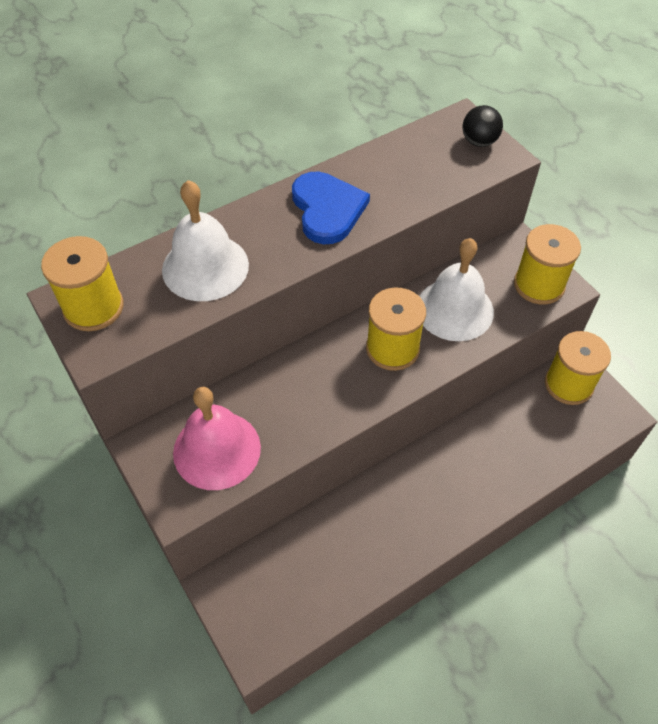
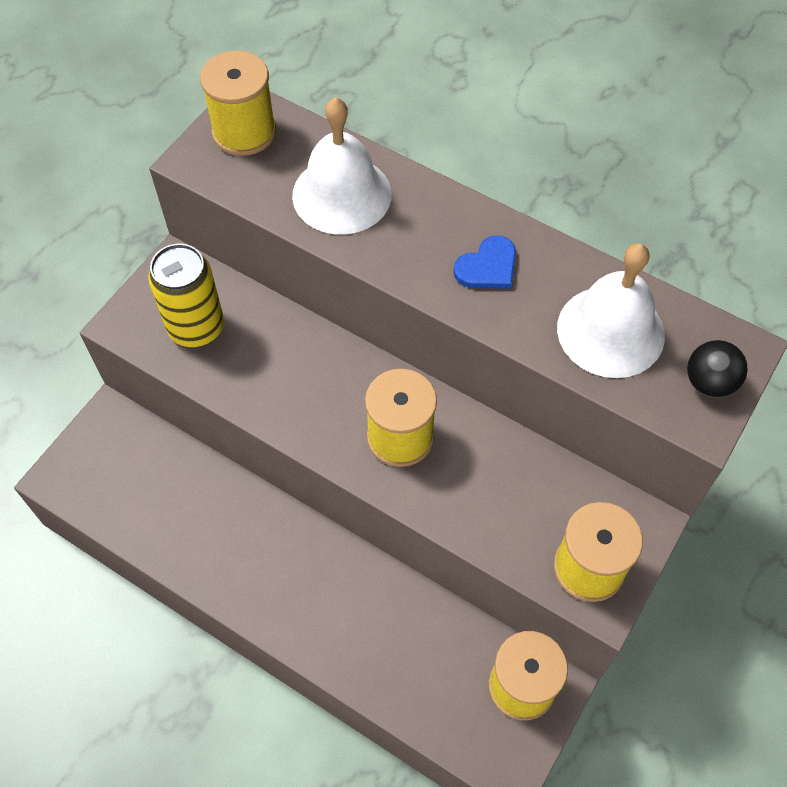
camera: 65 degrees right, 5 degrees up
(217, 450) = (196, 328): pink bell -> yellow can
(327, 209) = (488, 267): blue heart -> blue heart, size x0.61
(454, 309) = (493, 482): white bell -> white bell (610, 331)

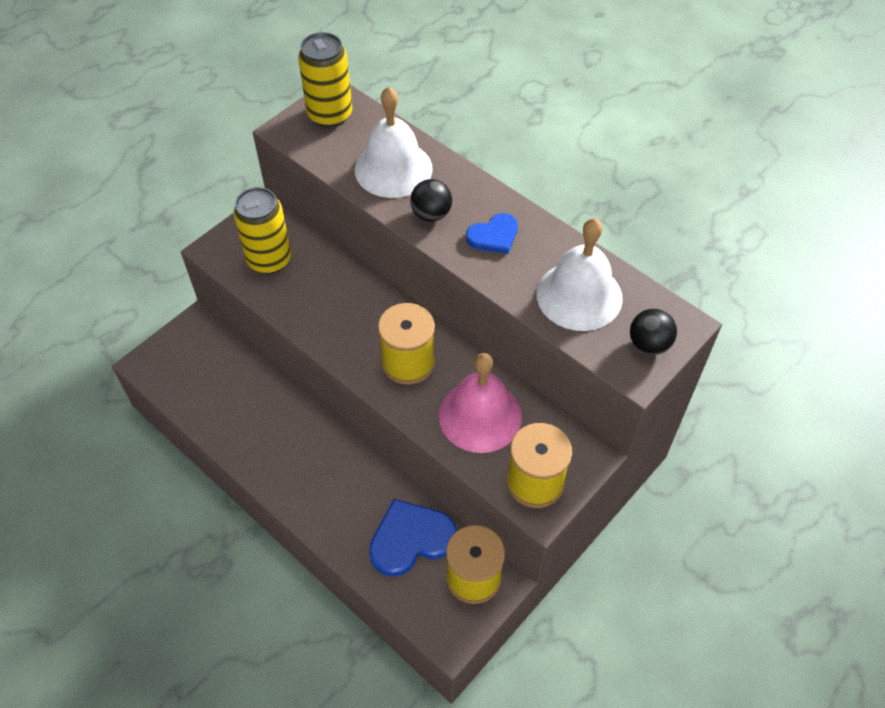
camera: 10 degrees right, 5 degrees down
(244, 132) = (330, 115): yellow spool -> yellow can
(403, 249) = (431, 214): none -> black ball
(436, 650) = (410, 539): none -> blue heart
(503, 493) = (480, 416): none -> pink bell

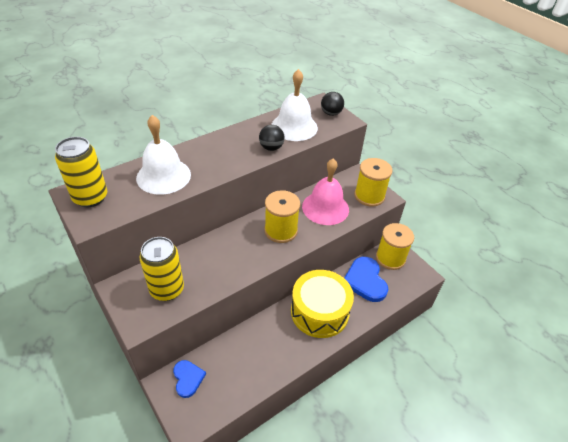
camera: 80 degrees left, 10 degrees down
(333, 478) = (319, 311): none -> yellow drum
(431, 214) = (212, 167): black ball -> black ball (271, 148)
(494, 236) = (240, 146): blue heart -> blue heart (188, 378)

